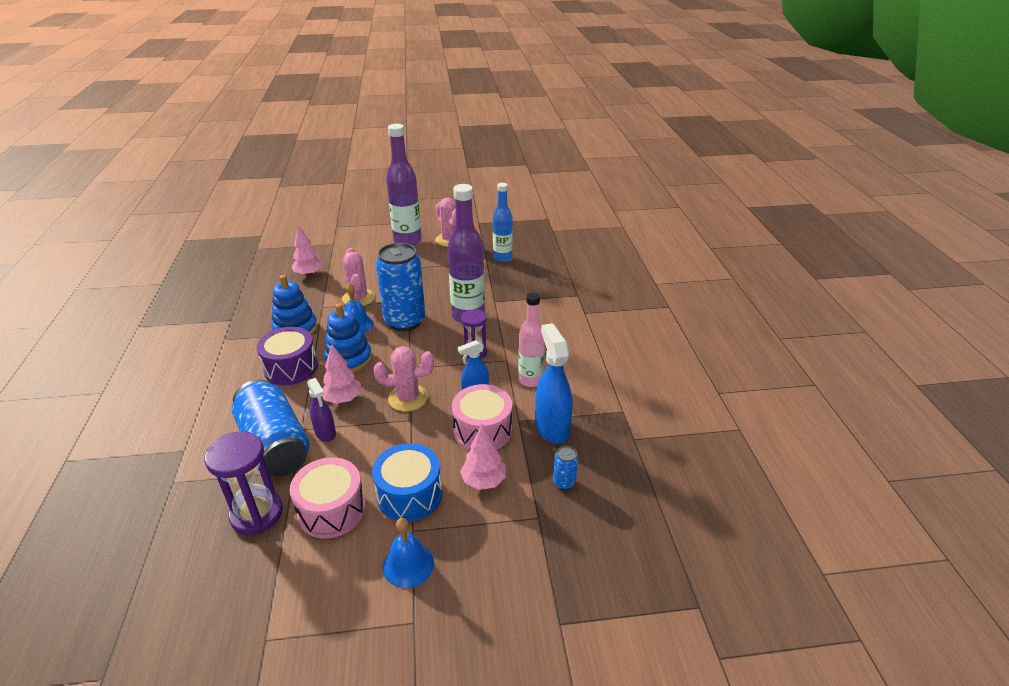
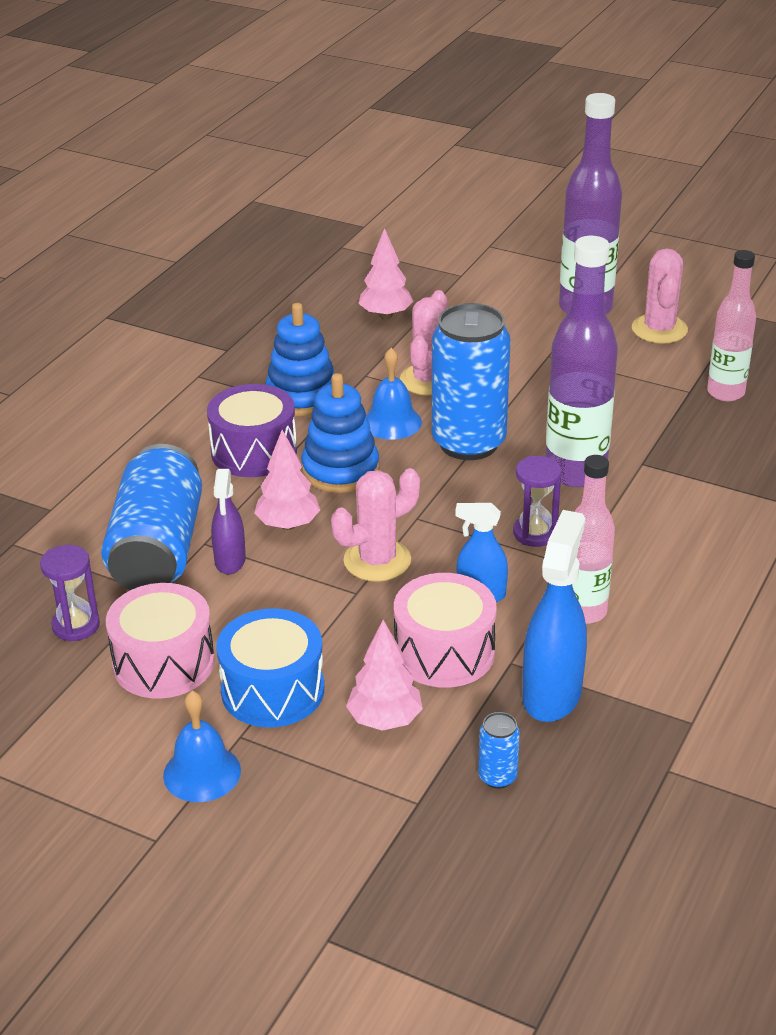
camera: 35 degrees right, 0 degrees up
(257, 514) = (76, 626): purple hourglass -> purple hourglass, size x0.63
(408, 398) = (377, 560): pink cactus -> pink cactus turned 60 degrees counterclockwise
(502, 258) = (725, 393): blue bottle -> pink bottle

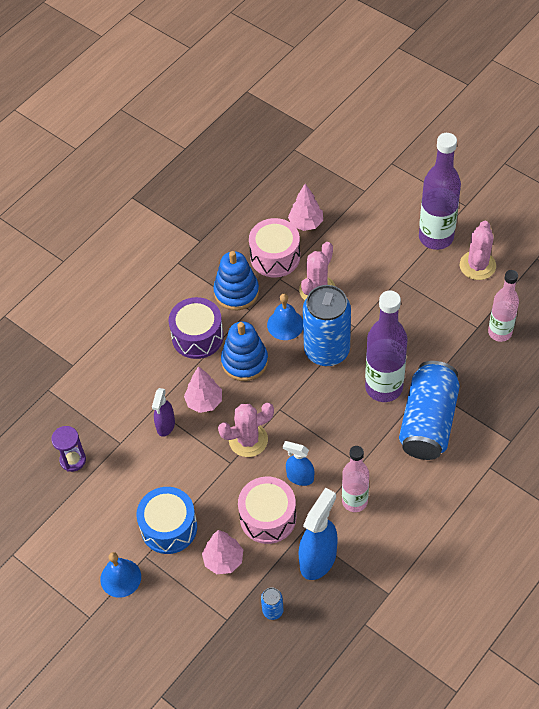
camera: 15 degrees right, 20 degrees up
(157, 549) = (127, 408): blue can -> blue can (428, 422)
(164, 663) = (115, 496): pink drum -> pink drum (275, 257)
(535, 533) = (344, 434): purple hourglass -> none

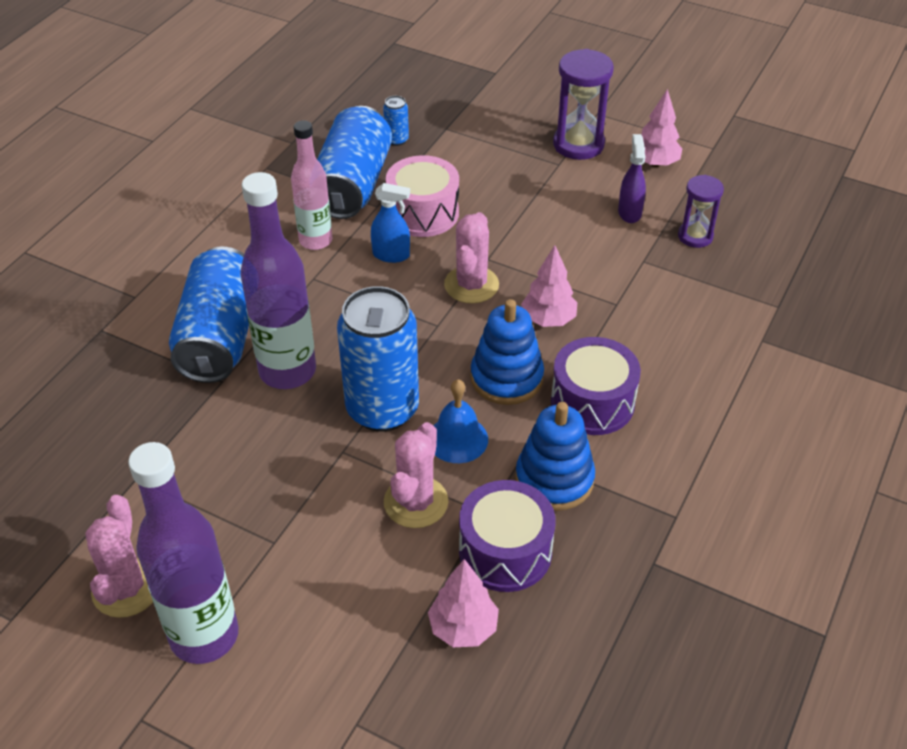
camera: 165 degrees right, 10 degrees down
(120, 578) = (578, 144): blue bell -> purple hourglass
(165, 425) = (591, 286): purple spray bottle -> purple spray bottle (629, 212)
(169, 527) = (541, 190): blue drum -> none
(223, 560) = (465, 171): pink tree -> pink tree (655, 163)
(248, 440) = (471, 285): pink cactus -> pink cactus turned 45 degrees counterclockwise
(275, 257) = (505, 551): pink drum -> purple drum
(318, 559) = (353, 185): blue spray bottle -> blue can
(499, 332) = (99, 474): pink bottle -> none

